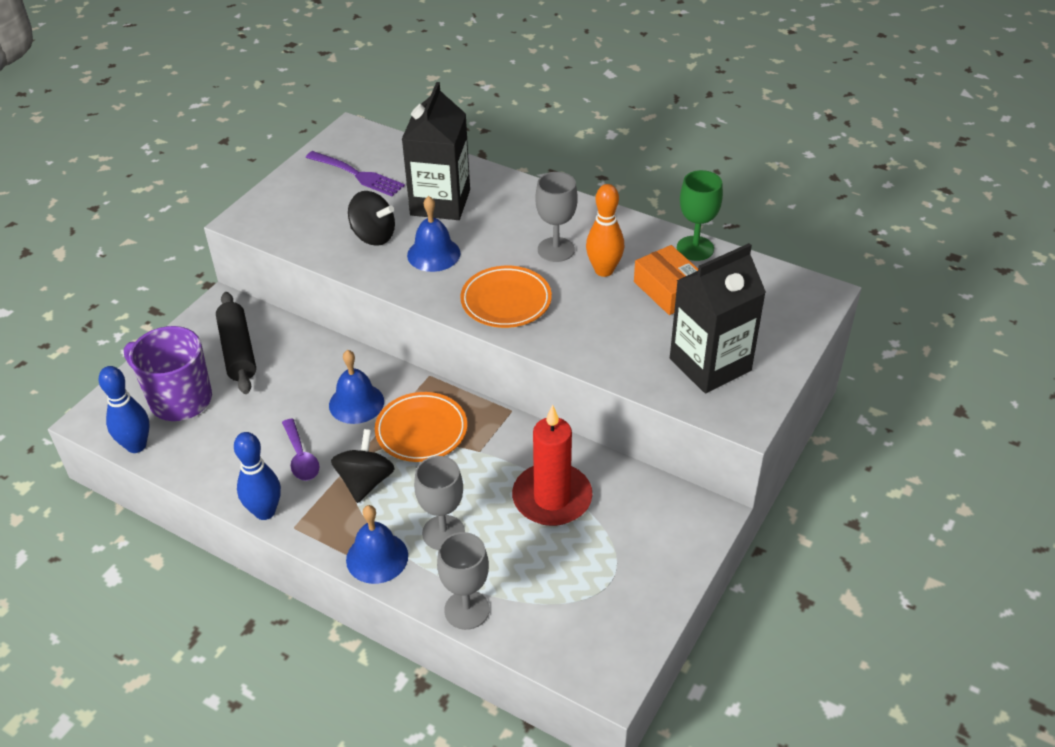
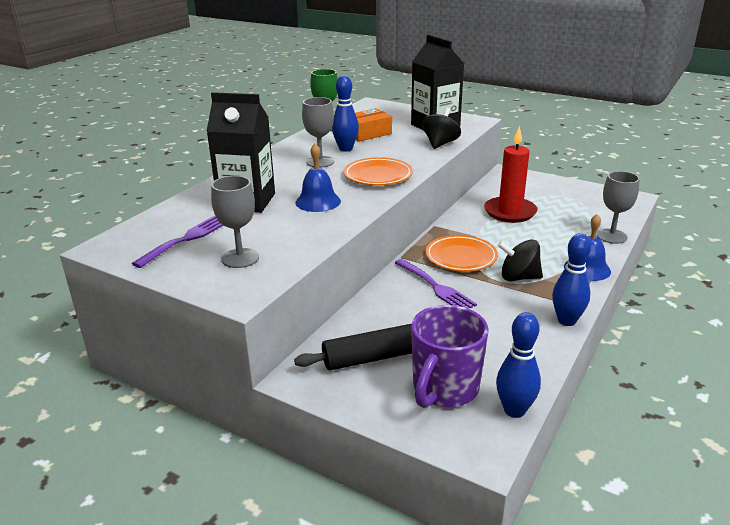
camera: 90 degrees left, 15 degrees down
(301, 457) = (502, 308): purple spoon -> none
(356, 403) = (435, 287): blue bell -> purple fork
(373, 236) = (287, 227): black spinning top -> black spinning top (440, 144)
(443, 533) = (554, 246): grey goblet -> grey goblet (240, 258)
(604, 270) = (345, 149): orange bowling pin -> blue bowling pin

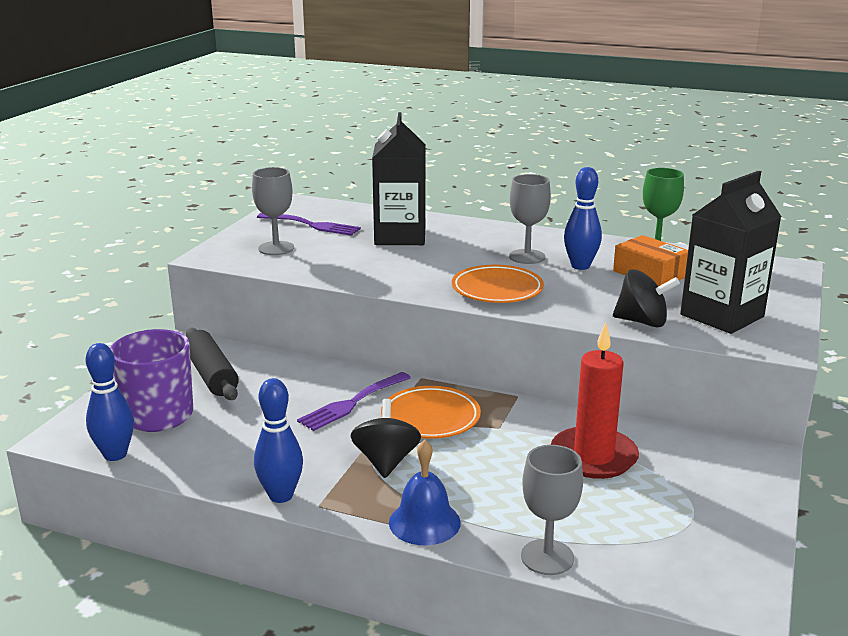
camera: 80 degrees right, 5 degrees down
(318, 201) = (409, 266): blue bell -> none

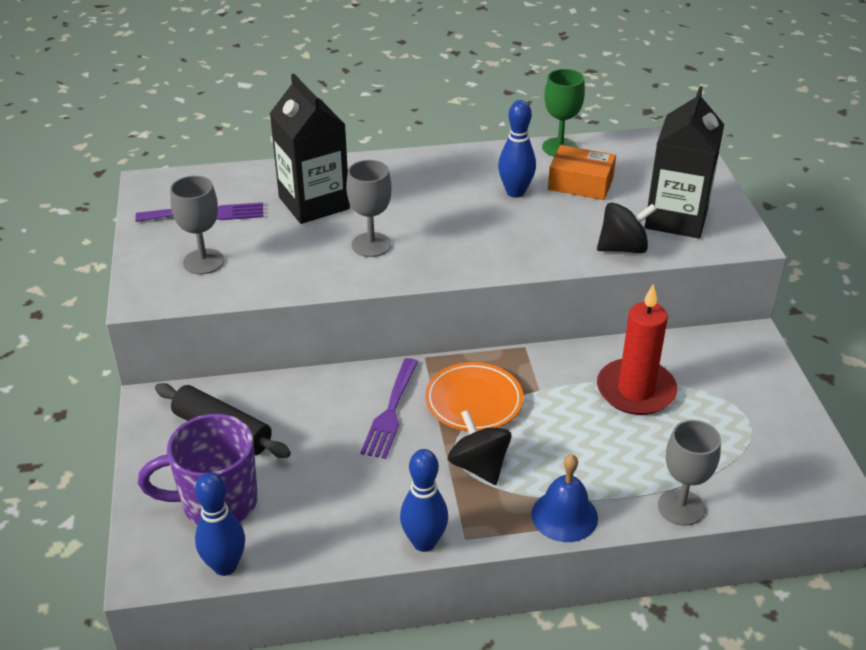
camera: 30 degrees left, 15 degrees up
(497, 290) = (471, 249): orange plate -> none
(527, 257) = (458, 194): grey goblet -> grey goblet (371, 245)

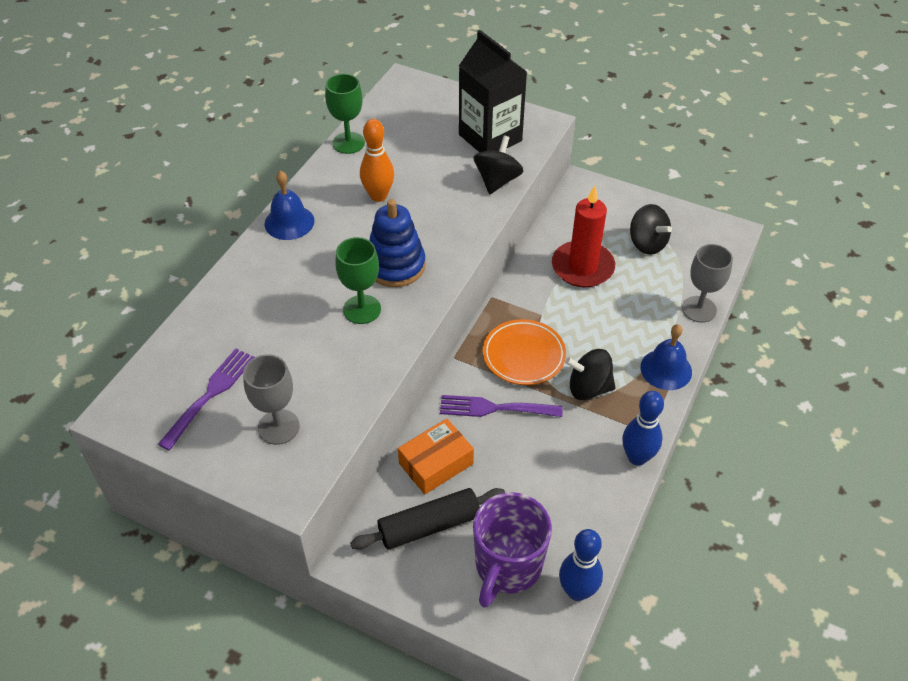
camera: 55 degrees left, 10 degrees up
(314, 203) = (269, 316): black carton -> none
(371, 245) = (362, 309): grey goblet -> green goblet
(391, 411) = (495, 408): purple fork -> purple fork turned 135 degrees clockwise
(428, 163) = (289, 222): none -> blue bell
(442, 239) = (395, 266): none -> blue stacking toy
(515, 192) = (378, 196): blue bowling pin -> orange bowling pin
(580, 183) = (403, 158): orange box -> orange box (436, 463)
(728, 424) = (647, 243): none -> black spinning top

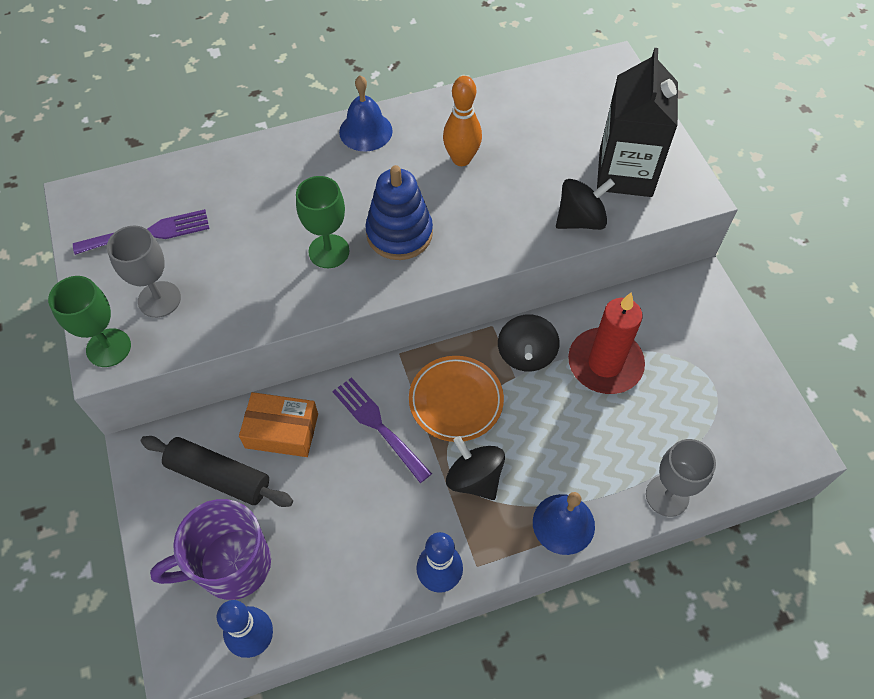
camera: 45 degrees right, 10 degrees up
(348, 143) = (495, 92): green goblet -> green goblet (108, 348)
(647, 243) = (695, 390): black spinning top -> black spinning top (526, 354)

